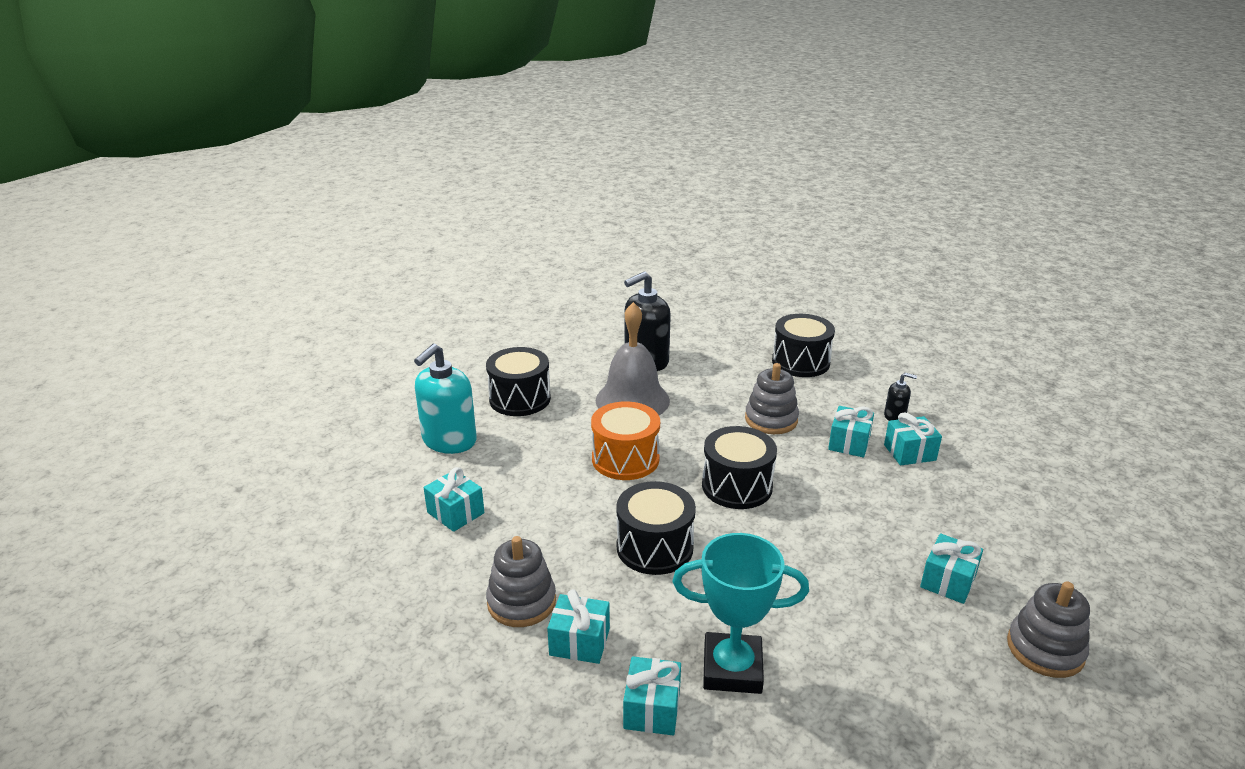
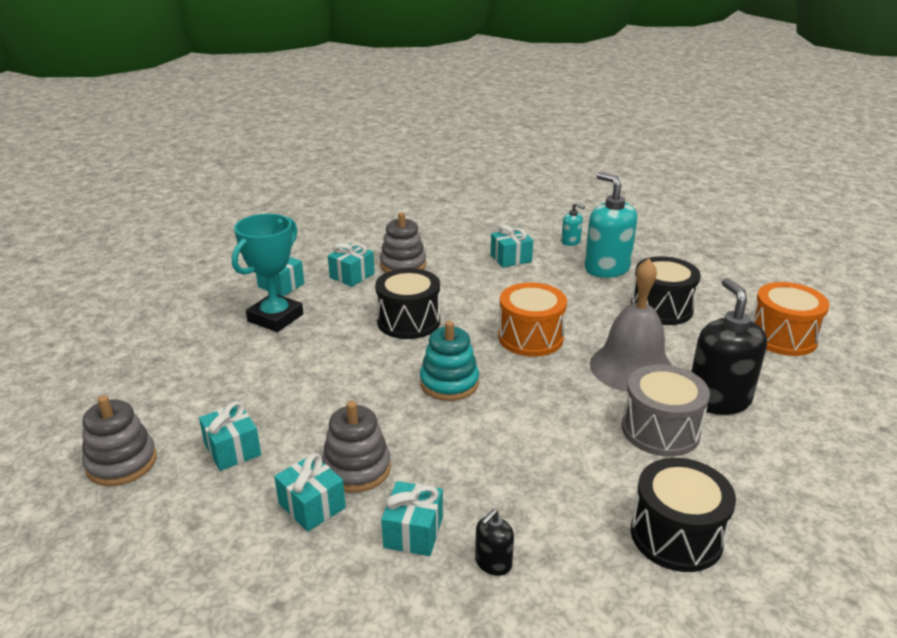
camera: 115 degrees right, 0 degrees up
(387, 477) = (571, 242): none -> turquoise soap dispenser
(533, 343) = (782, 337): none -> orange drum
(704, 378) = (660, 430): none -> grey drum
(737, 486) = (449, 383): black drum -> turquoise stacking toy
(771, 419) = (545, 448): grey stacking toy -> grey stacking toy (356, 469)
(849, 443) = (464, 489): turquoise gift -> turquoise gift (312, 506)

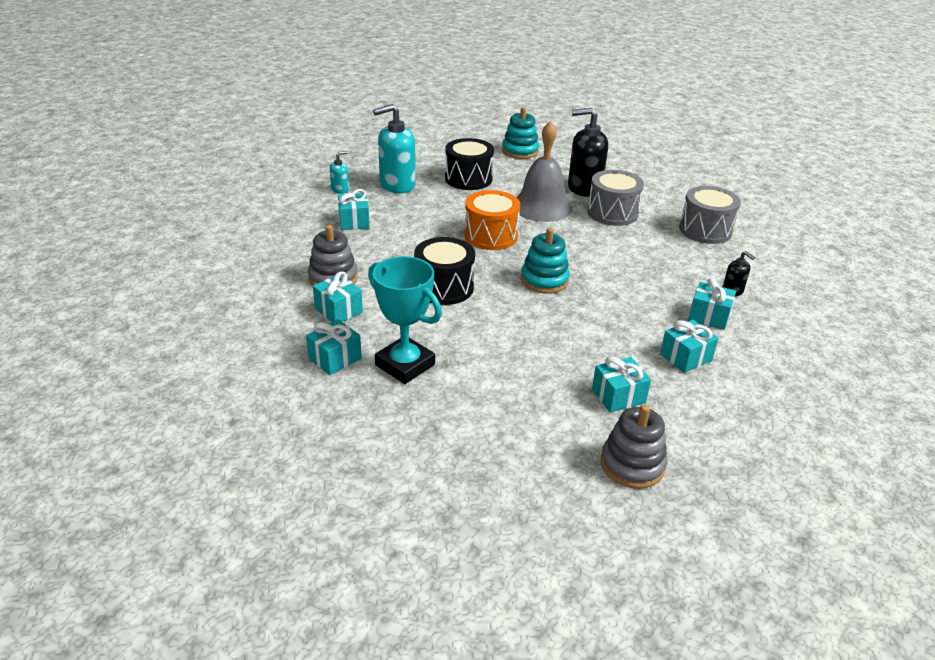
camera: 80 degrees left, 5 degrees up
(356, 469) = (645, 334): grey stacking toy -> none
(676, 535) = (705, 230): black drum -> grey drum
(782, 337) = (520, 151): orange drum -> turquoise stacking toy

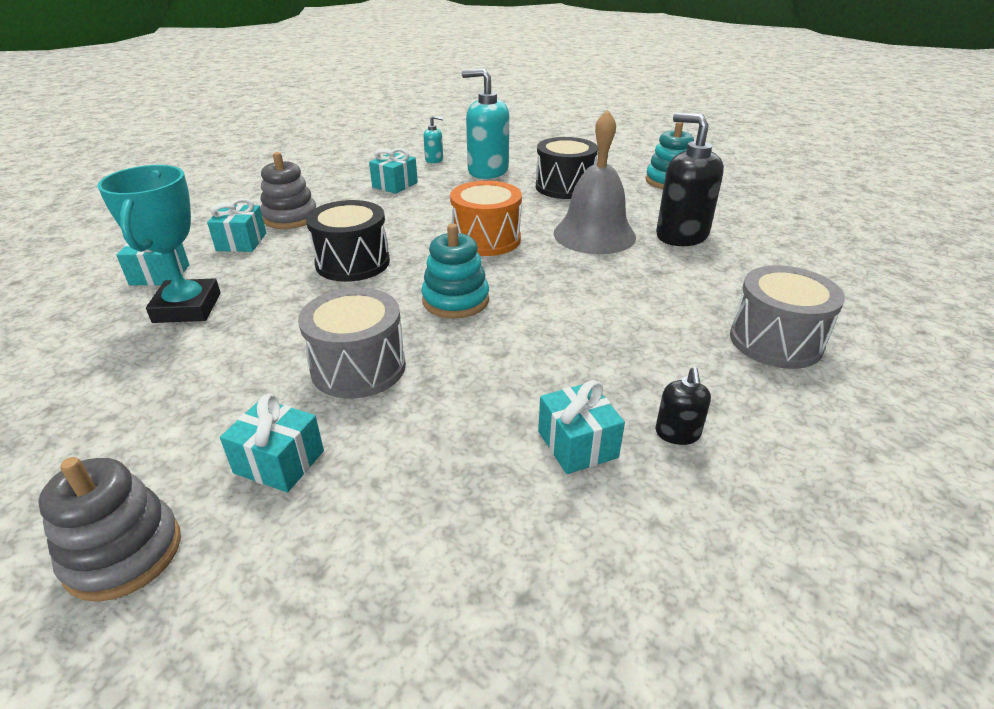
camera: 45 degrees right, 0 degrees up
(612, 213) = (670, 271): grey drum -> grey drum (358, 367)
(685, 357) = (445, 473): turquoise gift -> none

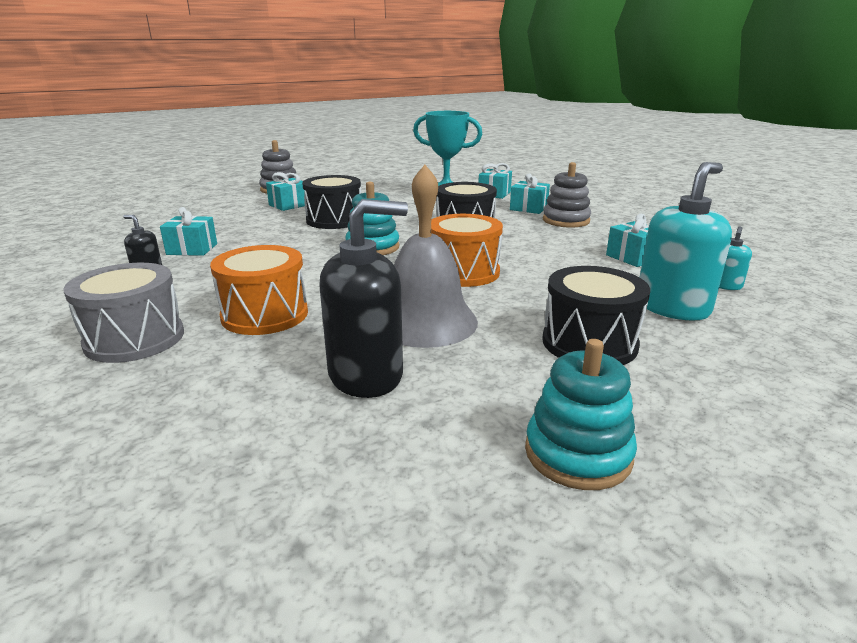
camera: 115 degrees right, 10 degrees down
(358, 367) = (334, 220): grey drum -> black drum
(664, 299) = (265, 315): none -> orange drum

